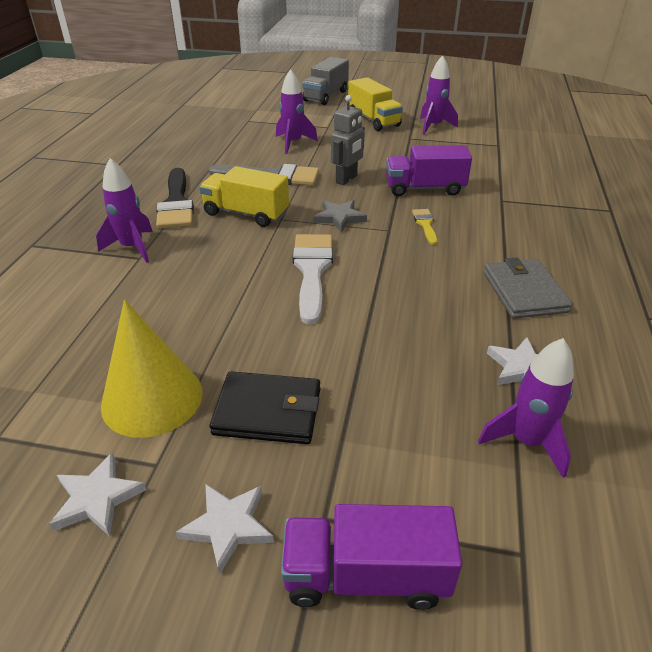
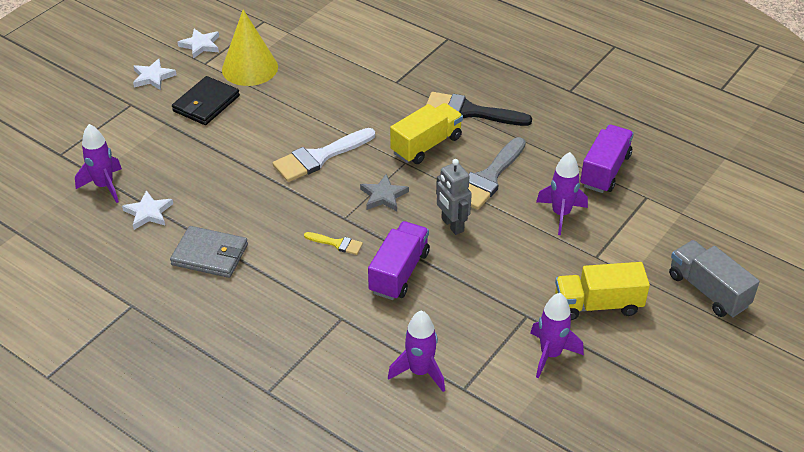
camera: 115 degrees right, 5 degrees up
(132, 248) = (412, 81): purple rocket -> purple rocket (420, 372)
(312, 270) = (319, 157): white brush -> white brush turned 120 degrees clockwise
(366, 575) = (96, 107): purple truck -> purple truck (605, 170)

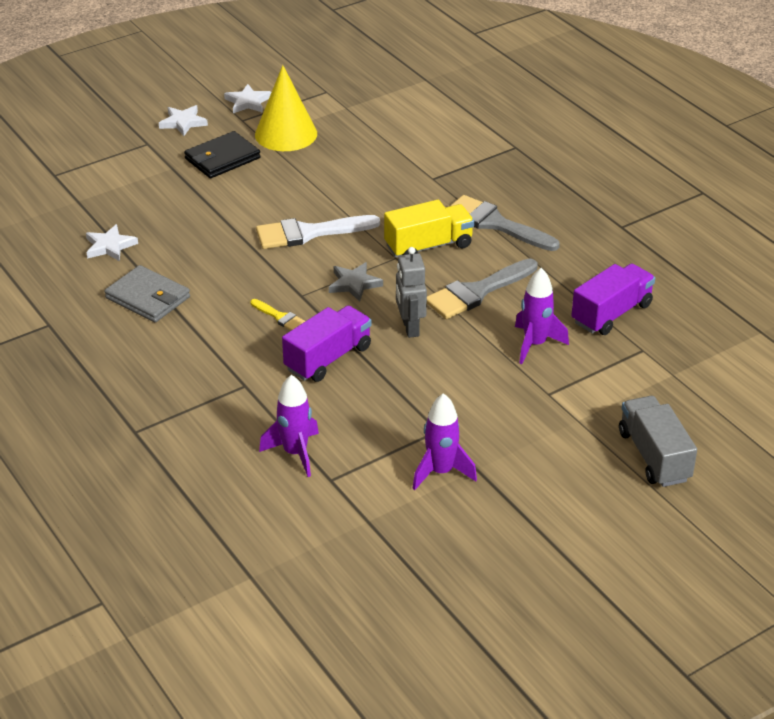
camera: 20 degrees right, 5 degrees down
(104, 186) = (81, 213): purple rocket -> none
(469, 111) = (495, 224): black brush -> grey brush
(598, 305) = (521, 439): yellow truck -> none

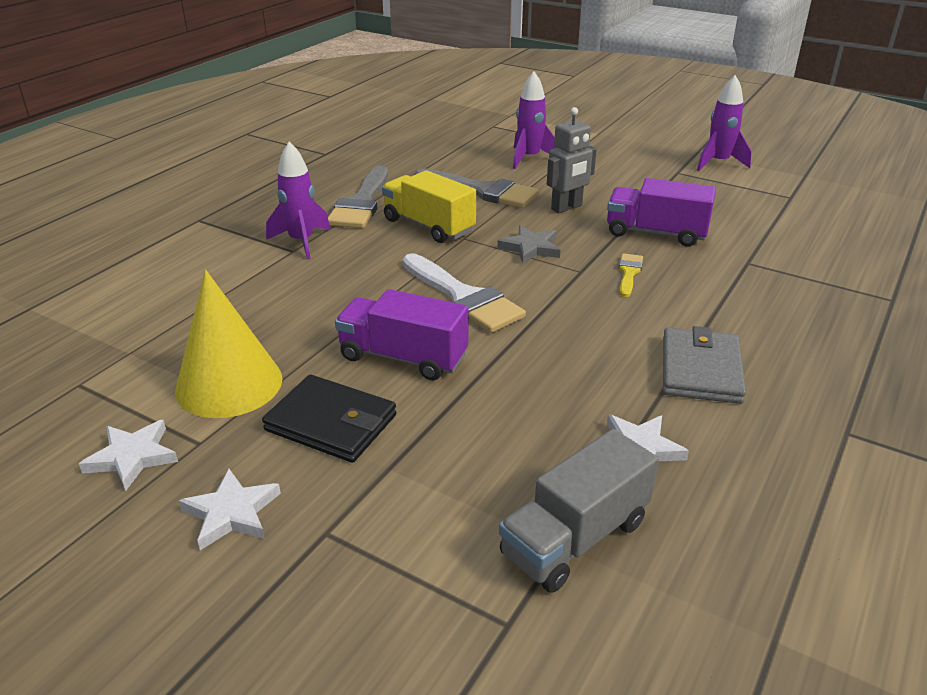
camera: 115 degrees left, 5 degrees down
(295, 453) = (788, 217): purple rocket -> purple rocket (301, 242)
(611, 313) = (458, 140): purple truck -> purple truck (403, 357)
(654, 456) = (603, 109): grey truck -> grey truck (575, 538)

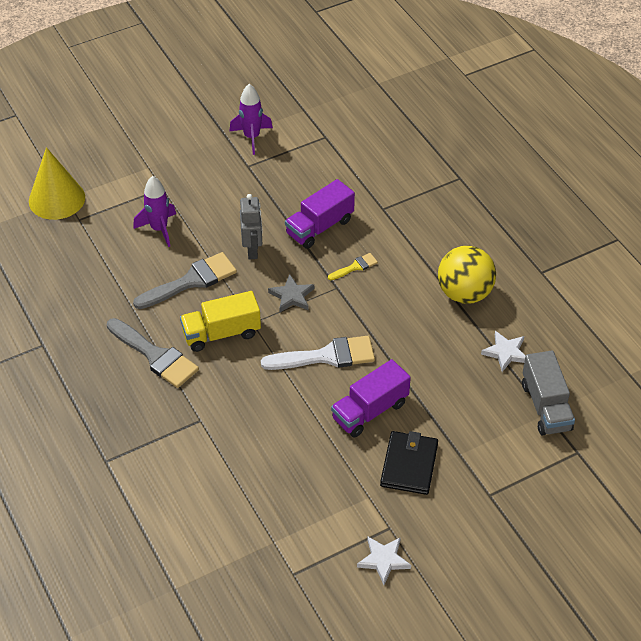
camera: 60 degrees left, 15 degrees up
(229, 384) = (342, 500): yellow cone -> yellow cone (57, 199)
(231, 513) = (454, 528): white star -> none
(301, 242) = (191, 411): purple rocket -> none
(331, 423) = (409, 465): black wallet -> black wallet turned 45 degrees counterclockwise
(629, 273) = (355, 267): yellow brush -> yellow brush turned 105 degrees clockwise
(700, 370) = (464, 293): grey wallet -> yellow ball

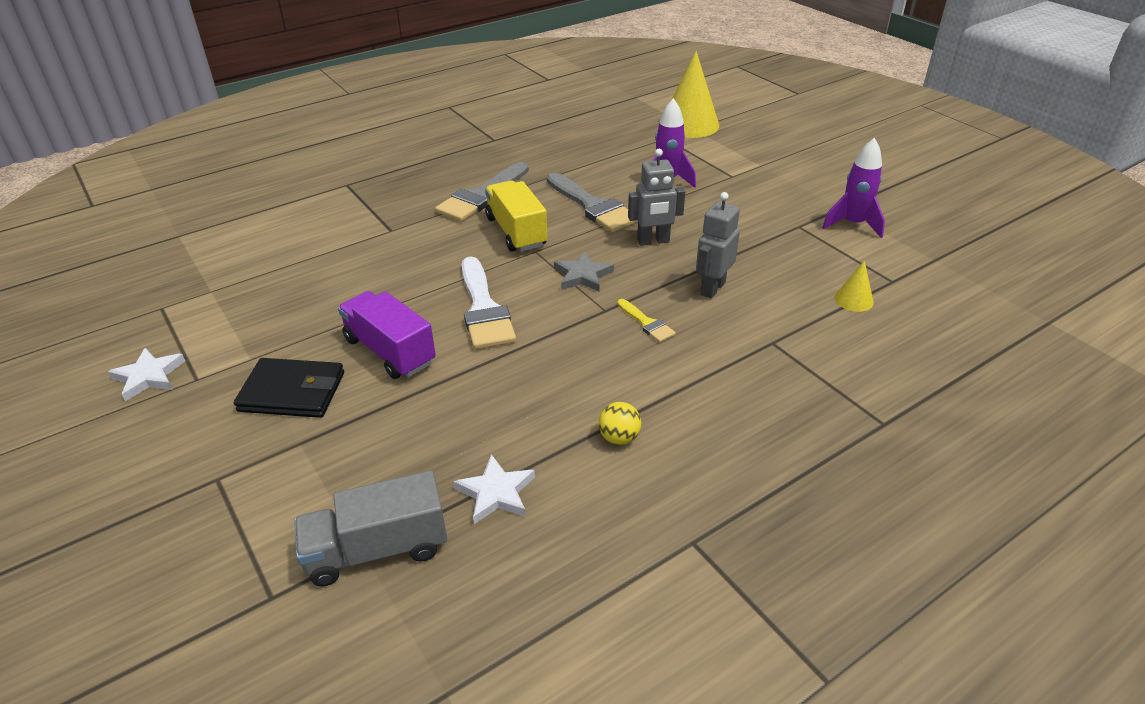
camera: 85 degrees right, 10 degrees down
(319, 227) = (712, 288): purple truck -> grey robot
(343, 160) = (853, 300): none -> yellow cone
(464, 293) = (619, 438): yellow ball -> yellow ball, size x0.45

